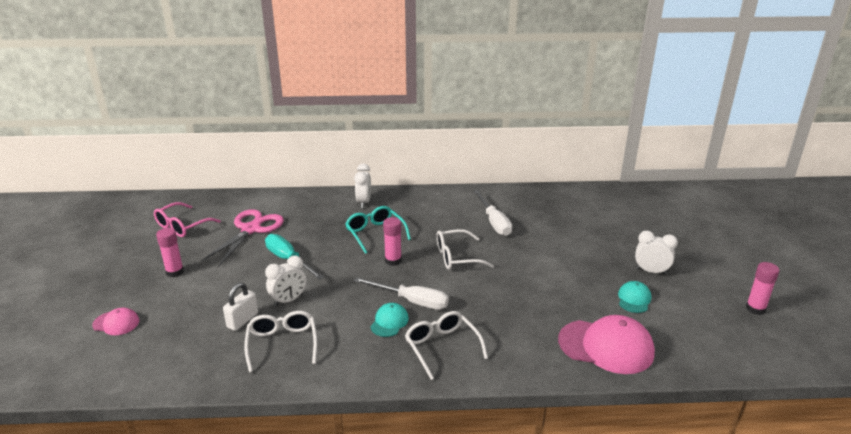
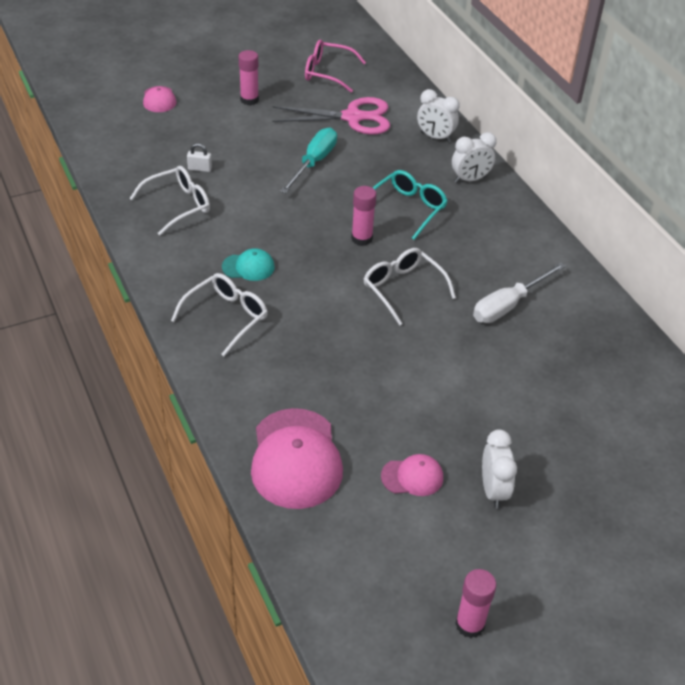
camera: 65 degrees right, 15 degrees up
(242, 320) = (200, 169): white padlock -> white padlock, size x0.65
(288, 300) = (246, 186): white clock -> white clock (435, 137)
(411, 301) = (293, 274): white screwdriver -> none
(634, 299) = (412, 477): turquoise cap -> pink cap

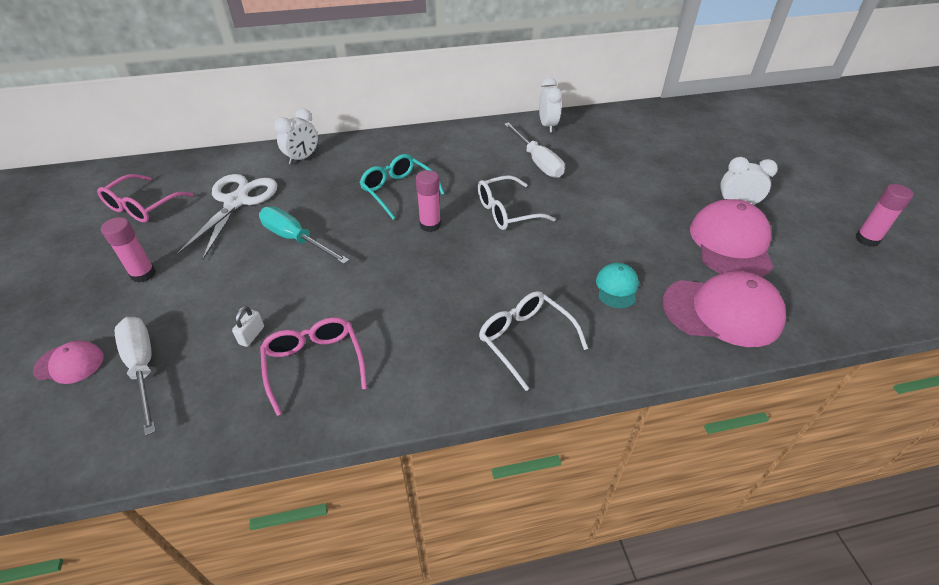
camera: 75 degrees left, 0 degrees up
(161, 130) = (143, 368): none -> white screwdriver
(178, 205) = (314, 364): white glasses -> pink glasses
(248, 267) = (448, 312): turquoise cap -> turquoise cap (616, 287)
(353, 117) = (237, 201): pink scissors -> white scissors
(412, 477) = (730, 243): pink cap -> pink cap, size x1.97
(470, 179) = (373, 151): white clock -> white clock (547, 126)

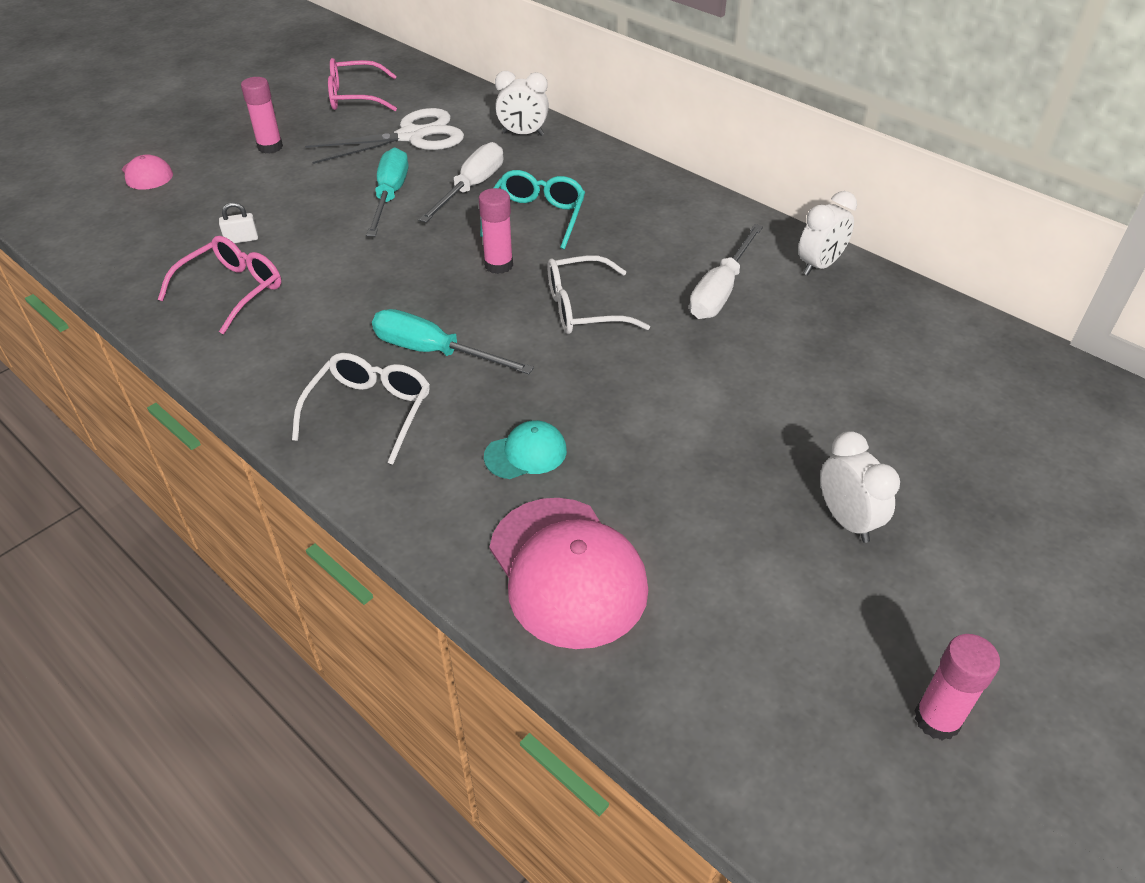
camera: 55 degrees right, 0 degrees up
(143, 368) = (165, 208): white screwdriver -> white screwdriver (471, 188)
(490, 287) = (434, 352): none -> turquoise screwdriver
(506, 212) = (583, 308): white glasses -> white glasses turned 45 degrees counterclockwise
(730, 243) = (736, 540): pink cap -> none

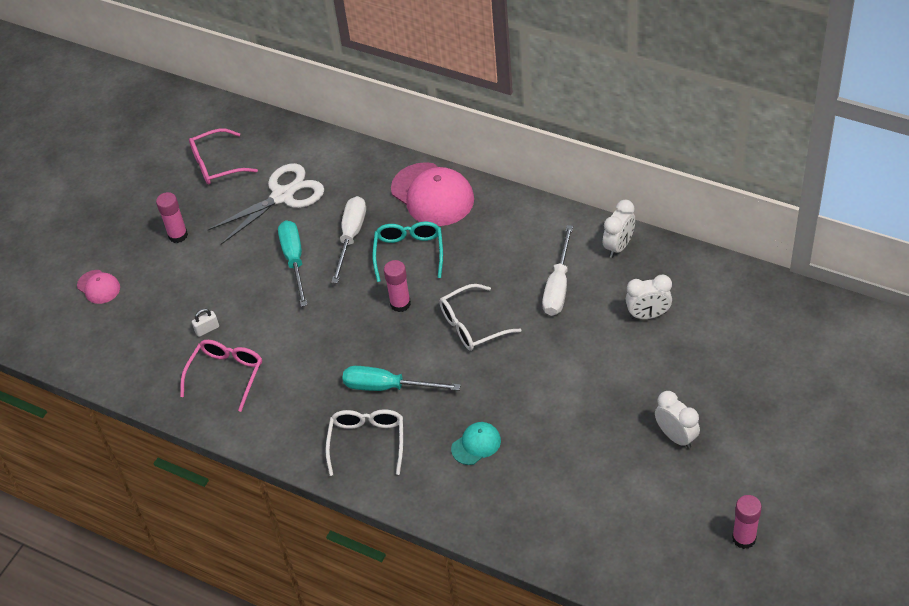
camera: 10 degrees left, 5 degrees up
(523, 134) = (367, 171): white clock -> white clock (648, 315)
(567, 571) = (528, 512): pink cap -> pink cap (432, 195)

